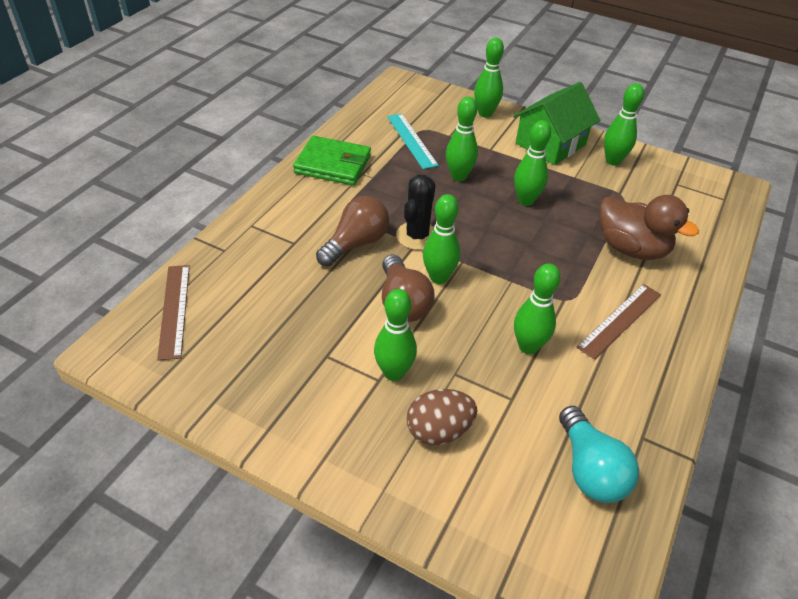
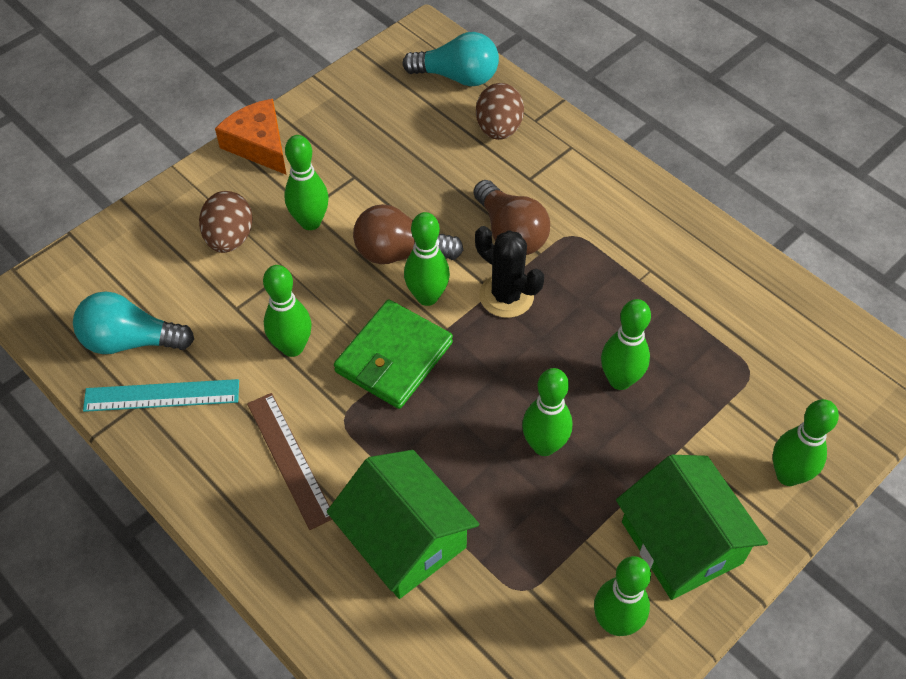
camera: 110 degrees right, 10 degrees up
(174, 310) = (457, 77): brown ruler -> turquoise light bulb
(240, 270) = (498, 129): none -> brown egg
(307, 448) = (259, 144): none -> orange cheese
(333, 164) = (676, 242): green wallet -> green wallet (394, 357)
(412, 140) = (721, 347): turquoise ruler -> turquoise ruler (161, 396)
(631, 248) = (404, 539): brown duck -> green house

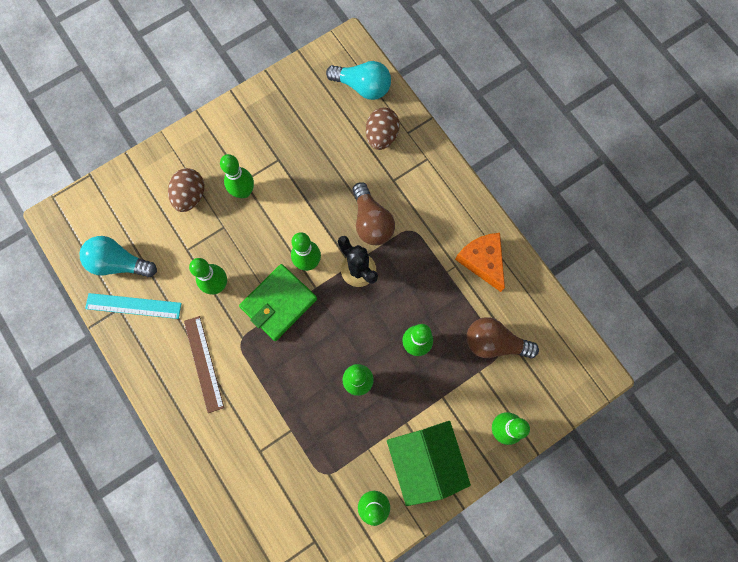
camera: 10 degrees right, 20 degrees up
(259, 144) = (220, 123): orange cheese -> orange cheese (482, 261)
(400, 253) = (297, 225): brown light bulb -> brown light bulb (494, 343)
(404, 539) = (262, 429): green house -> none

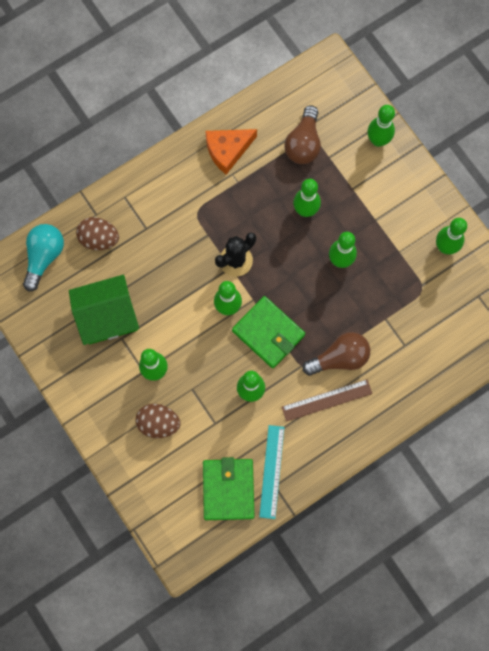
camera: 90 degrees left, 0 degrees up
(119, 263) = (228, 489): turquoise light bulb -> green wallet
(371, 222) = (188, 249): brown light bulb -> brown light bulb (339, 358)
(425, 461) = (407, 204): green house -> green house (107, 316)

